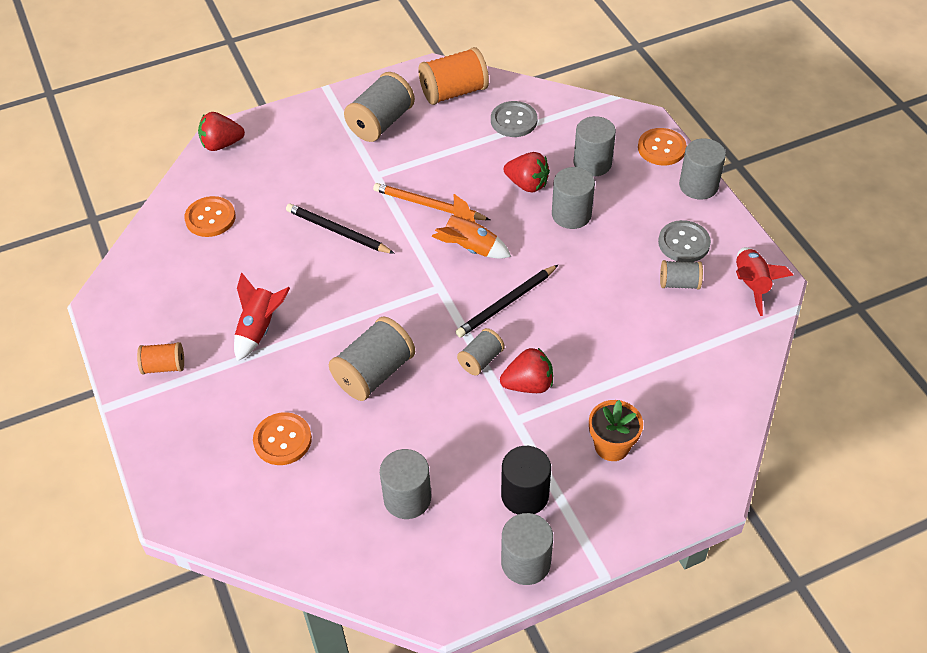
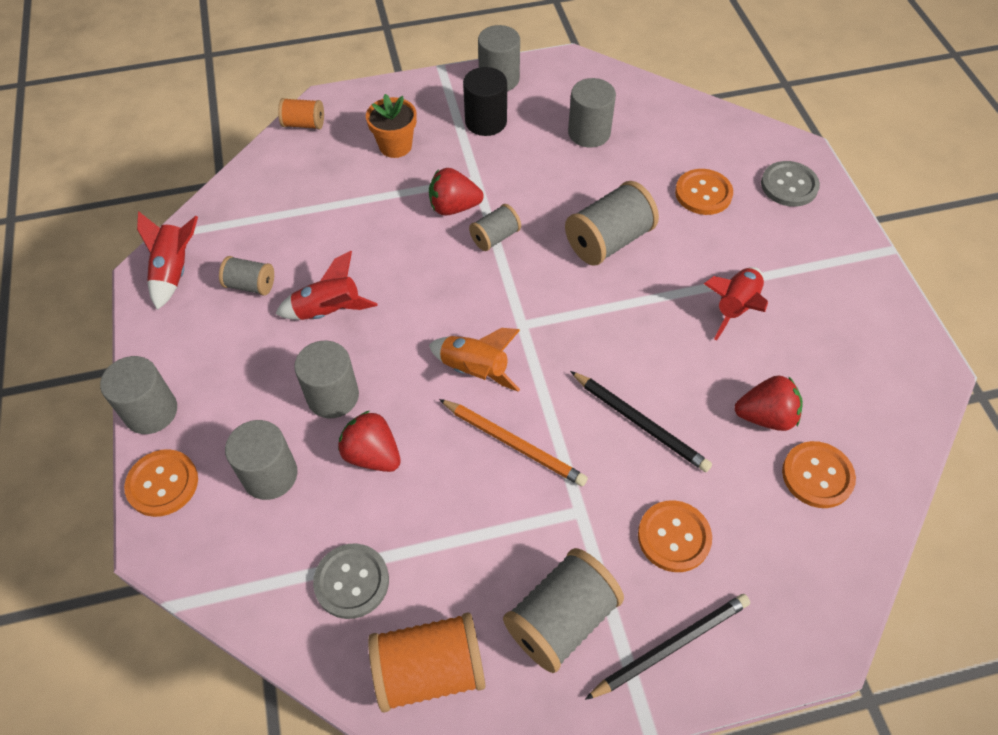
camera: 170 degrees left, 5 degrees up
(164, 366) = (838, 282): orange spool -> orange spool (304, 124)
(221, 144) = (821, 621): red strawberry -> red strawberry (765, 416)
(312, 170) = (674, 537): none -> orange button
(506, 303) = (451, 293): black pencil -> black pencil (671, 646)
(603, 273) = (328, 311): none -> red rocket
(684, 243) = (217, 333): grey button -> grey button (789, 185)

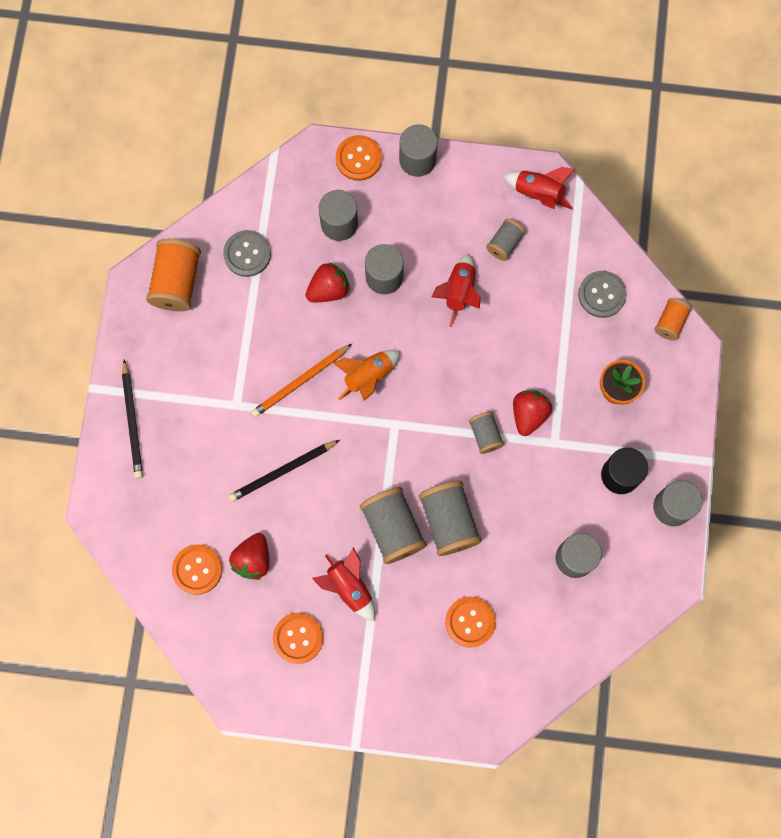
camera: 110 degrees right, 20 degrees up
(561, 620) = (174, 365): grey spool -> grey spool (393, 528)
(674, 537) = (195, 455): orange button -> orange button (298, 638)
(789, 185) = (452, 699): grey button -> grey button (601, 295)

